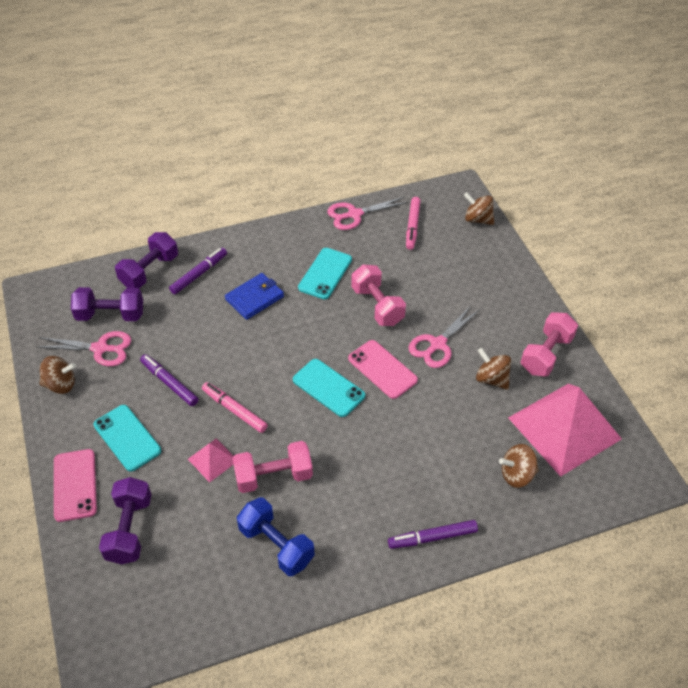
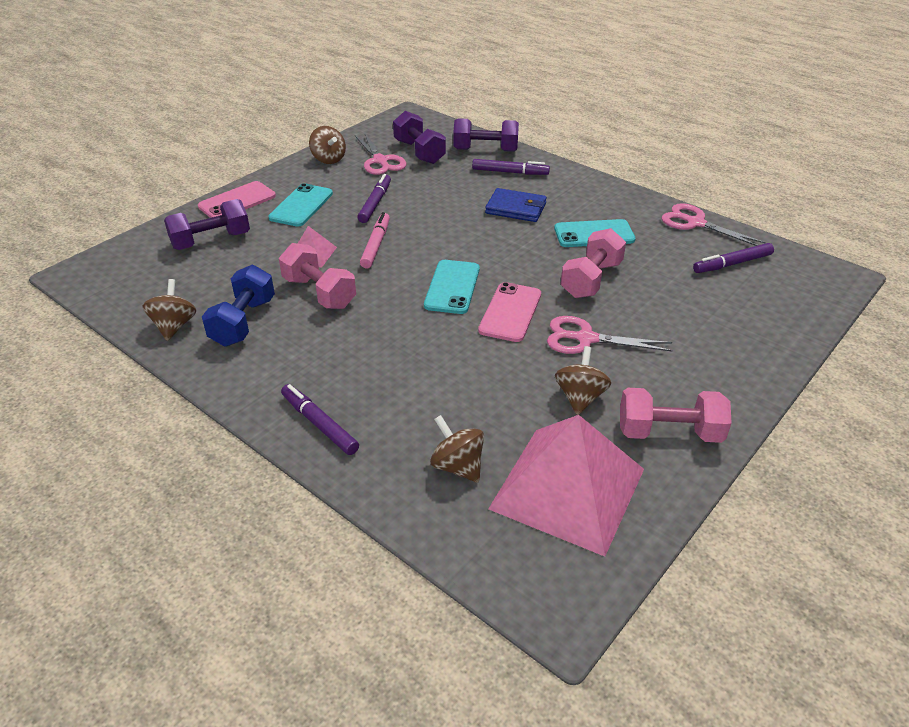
camera: 60 degrees right, 10 degrees down
(412, 226) = (732, 264): pink marker -> purple marker
(477, 219) = (810, 305): brown spinning top -> brown spinning top (174, 326)

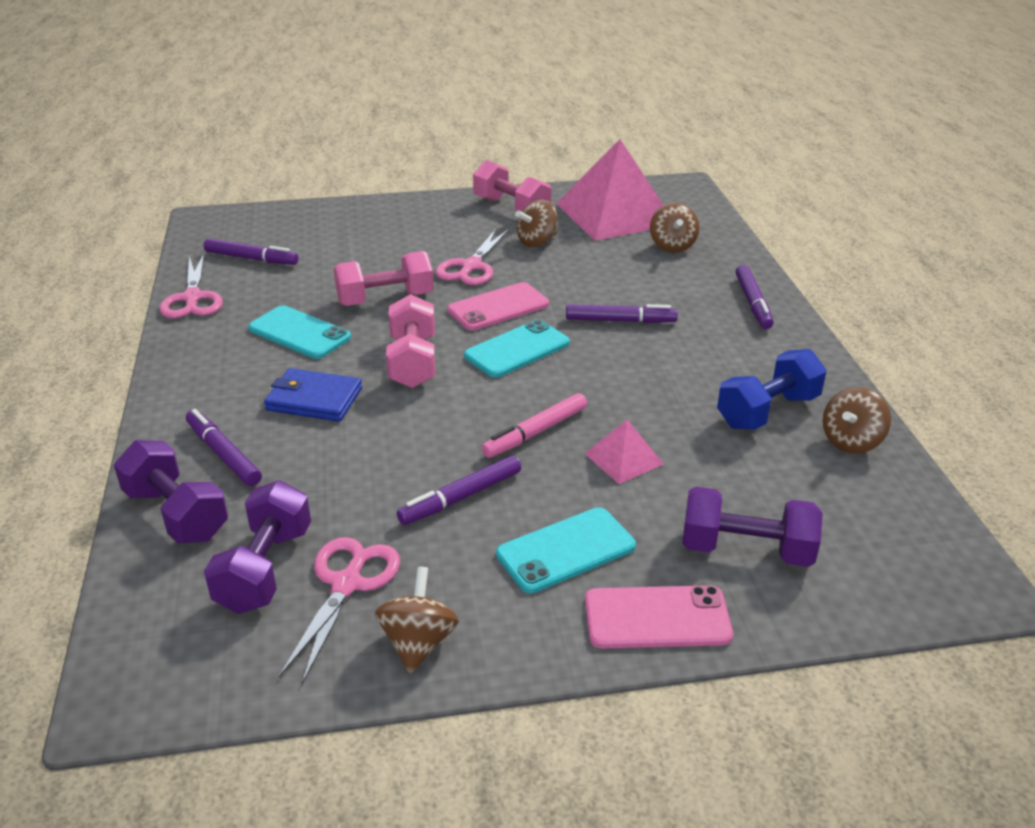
camera: 140 degrees left, 5 degrees down
(319, 293) = (659, 405): pink dumbbell -> pink dumbbell (413, 362)
(410, 346) = (620, 321): none -> purple marker
(516, 208) = (314, 399): blue wallet -> blue wallet turned 45 degrees counterclockwise
(585, 338) = (471, 266): pink scissors -> pink scissors turned 60 degrees clockwise

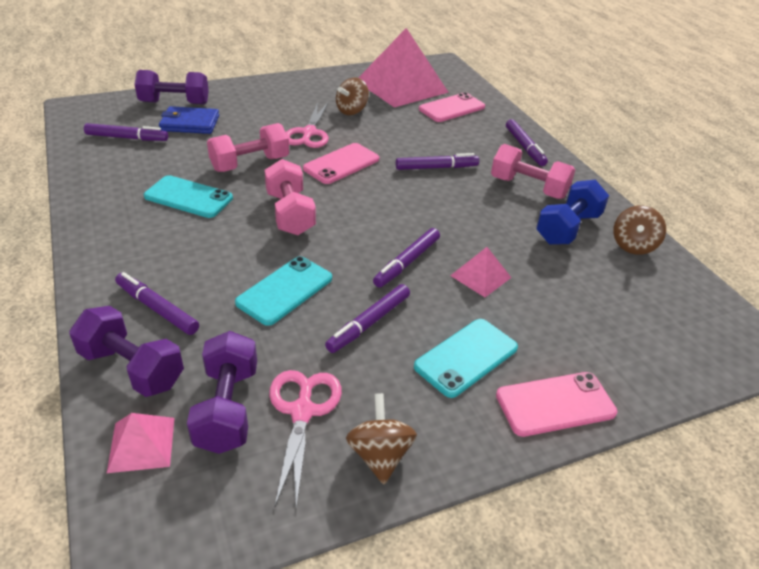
camera: 15 degrees left, 5 degrees up
(162, 593) = (142, 444): none -> pink pyramid
(192, 298) = (86, 175): pink scissors -> none
(314, 399) = (220, 252): blue wallet -> blue wallet (190, 123)
(511, 208) = (323, 86): pink dumbbell -> pink dumbbell (528, 188)
(517, 349) = (368, 196): turquoise phone -> turquoise phone (285, 290)
(535, 433) = (407, 262): pink marker -> purple marker
(672, 246) = (451, 108): brown spinning top -> pink phone
(746, 550) = (596, 339): purple dumbbell -> purple dumbbell (175, 103)

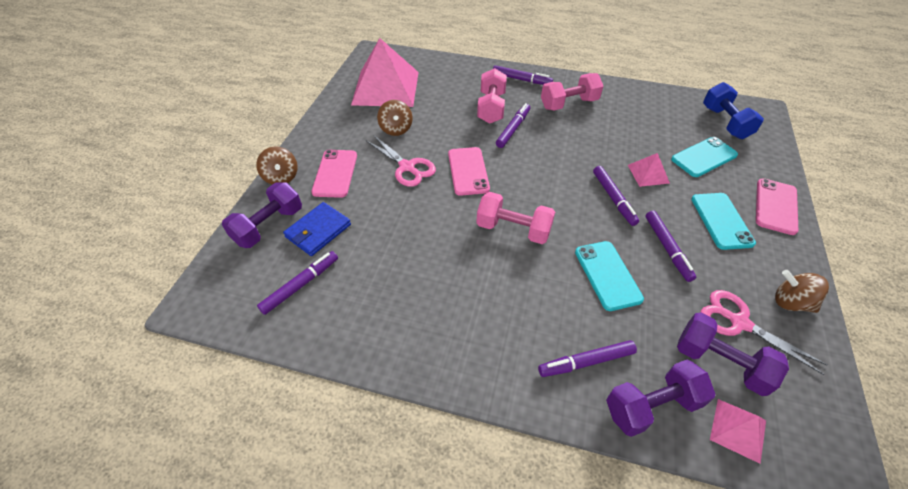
camera: 50 degrees left, 10 degrees up
(188, 197) = (442, 280): turquoise phone -> turquoise phone (704, 157)
(250, 164) = (423, 221): pink dumbbell -> pink dumbbell (491, 108)
(451, 108) = (442, 82): pink phone -> pink phone (335, 173)
(567, 228) = (623, 113): blue dumbbell -> blue dumbbell (725, 123)
(633, 245) = (655, 99): brown spinning top -> brown spinning top (281, 177)

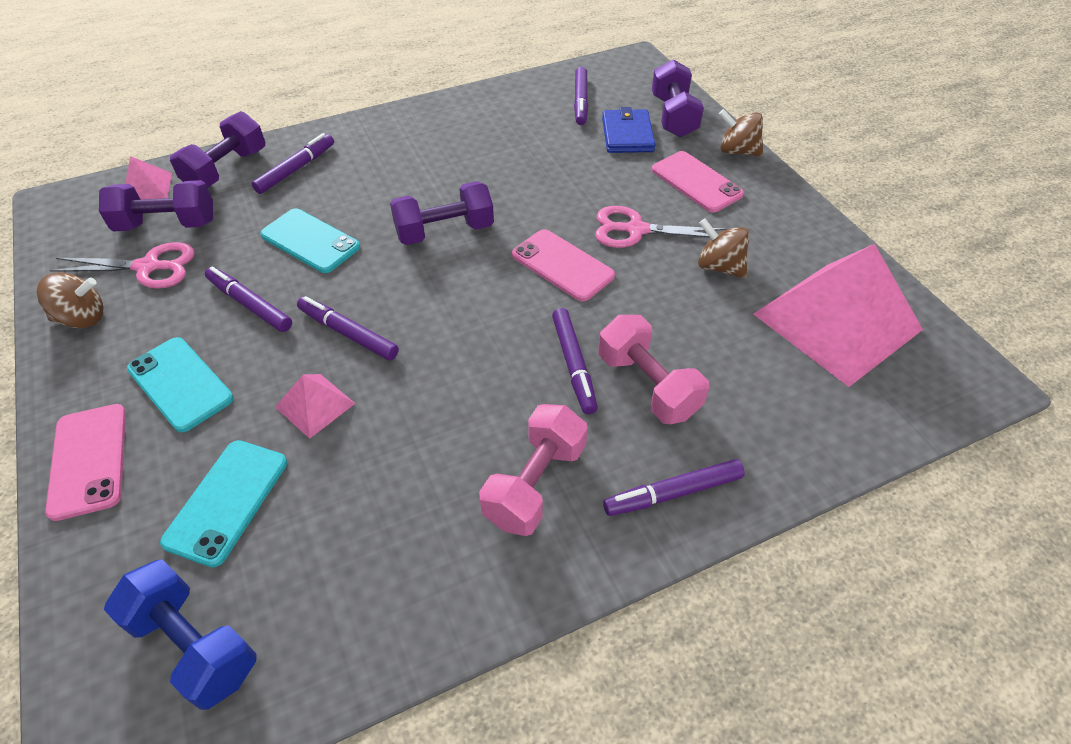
camera: 140 degrees right, 0 degrees up
(513, 229) = (444, 231): pink dumbbell -> purple dumbbell

